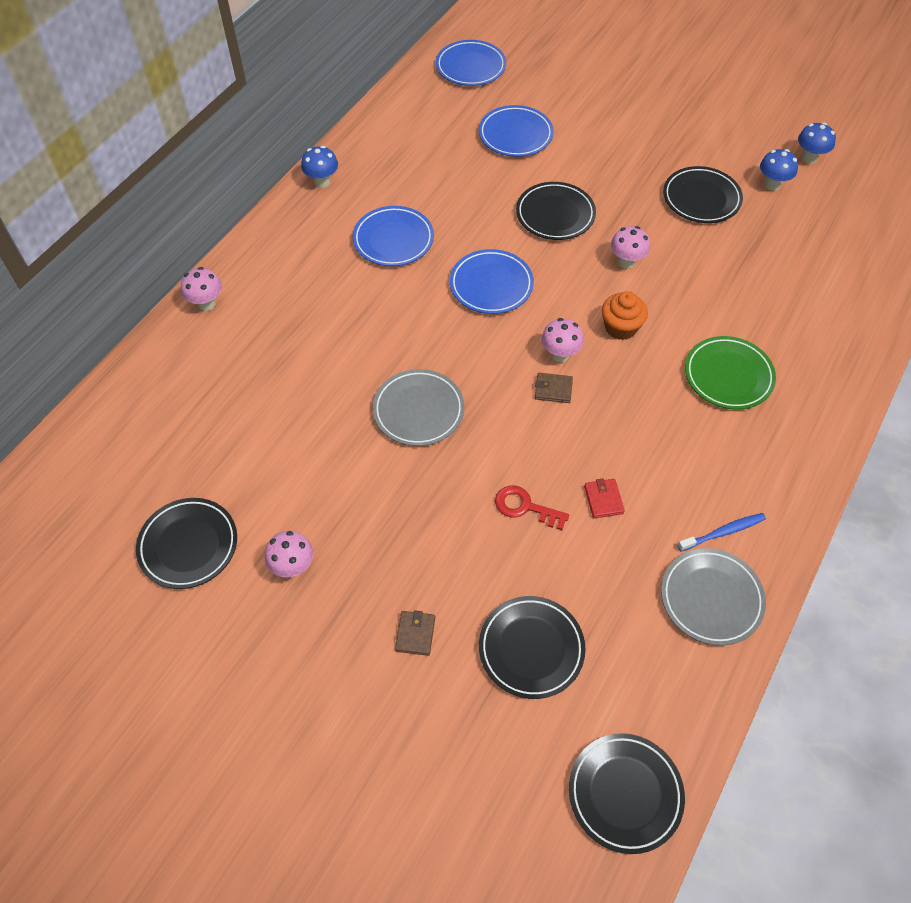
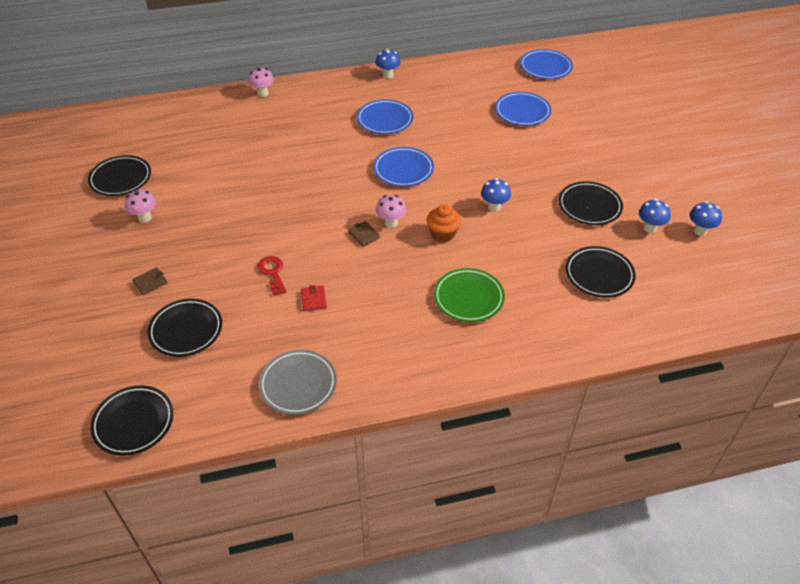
camera: 45 degrees right, 10 degrees down
(418, 410) = (287, 197): grey plate -> none
(555, 215) = (487, 160): black plate -> black plate (599, 275)
(603, 499) = (314, 299): red wallet -> red wallet turned 45 degrees counterclockwise
(626, 262) = (494, 207): pink mushroom -> blue mushroom
(723, 532) = (351, 362): blue toothbrush -> none

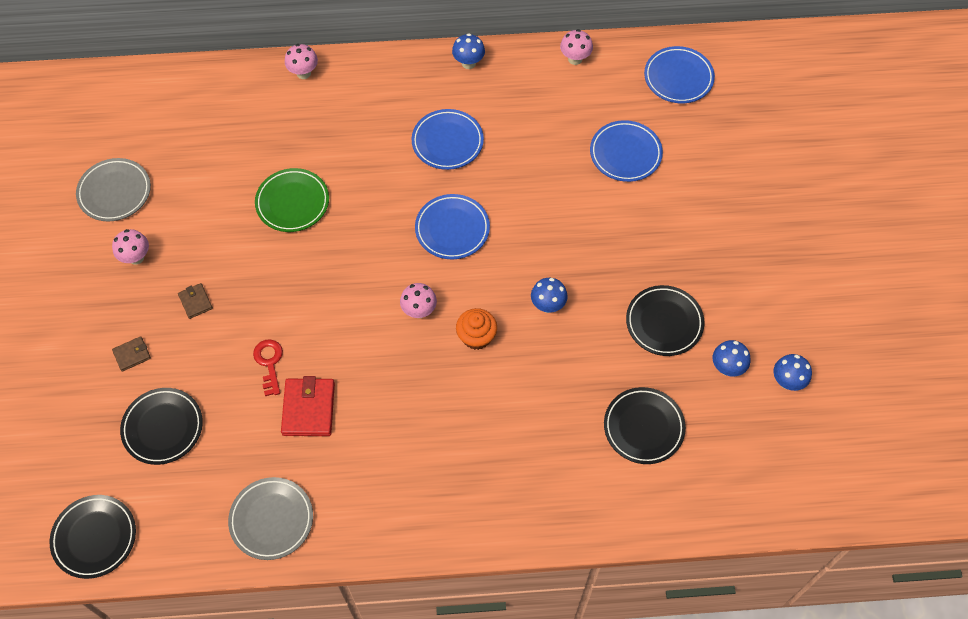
camera: 10 degrees right, 15 degrees up
(121, 179) = (115, 192): black plate -> grey plate
(314, 299) = (308, 409): red wallet -> red wallet, size x1.84
(364, 235) = (383, 324): brown wallet -> brown wallet (195, 302)
(466, 65) = (575, 59): none -> pink mushroom
(468, 298) = (483, 435): green plate -> green plate (292, 203)

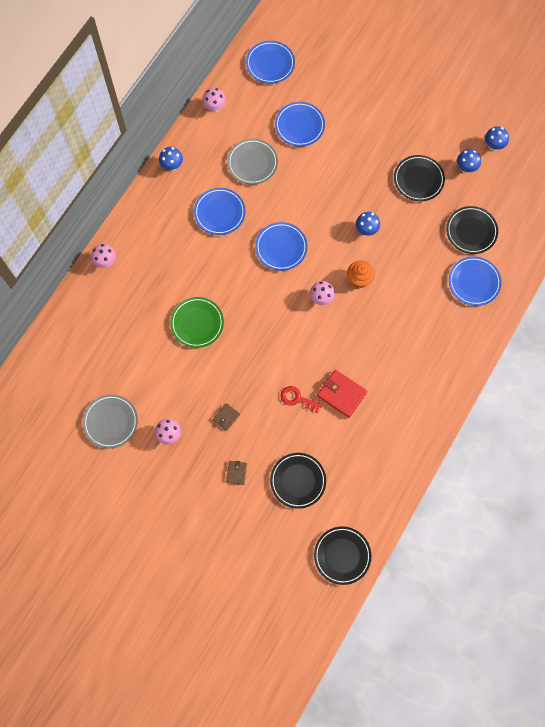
camera: 55 degrees left, 10 degrees up
(195, 302) = (226, 417): brown wallet -> brown wallet turned 60 degrees counterclockwise
(271, 520) = (396, 453): grey plate -> grey plate (252, 163)
(574, 473) = (474, 282): none -> blue plate

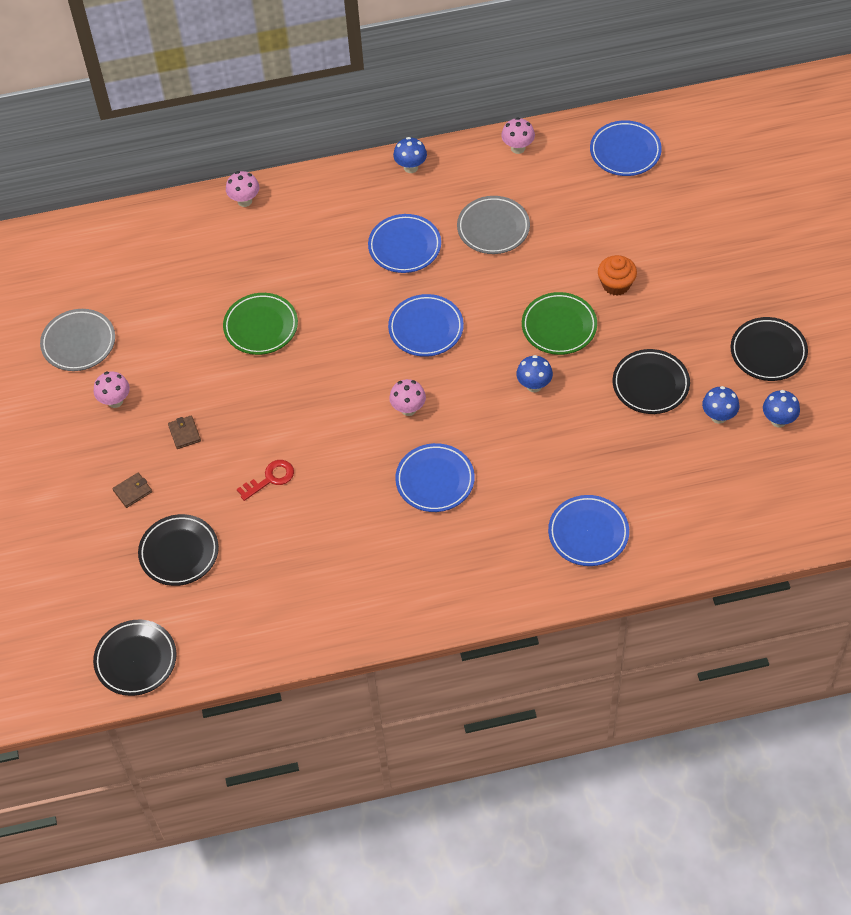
camera: 50 degrees right, 15 degrees down
(226, 417) = (184, 433): brown wallet -> brown wallet turned 75 degrees clockwise
(297, 399) = (270, 478): red key -> red key turned 75 degrees clockwise
(299, 126) = (585, 232): blue plate -> blue plate (435, 480)
(341, 394) = (318, 514): red wallet -> none
(343, 188) = (559, 326): none -> green plate
(359, 279) = (469, 424): orange cupcake -> orange cupcake (616, 284)
(471, 231) = (647, 482): black plate -> black plate (768, 352)

